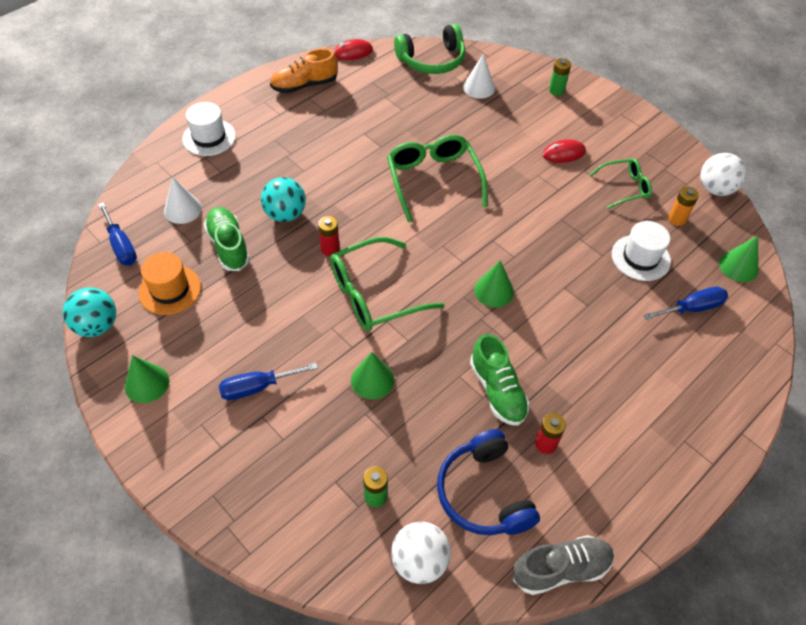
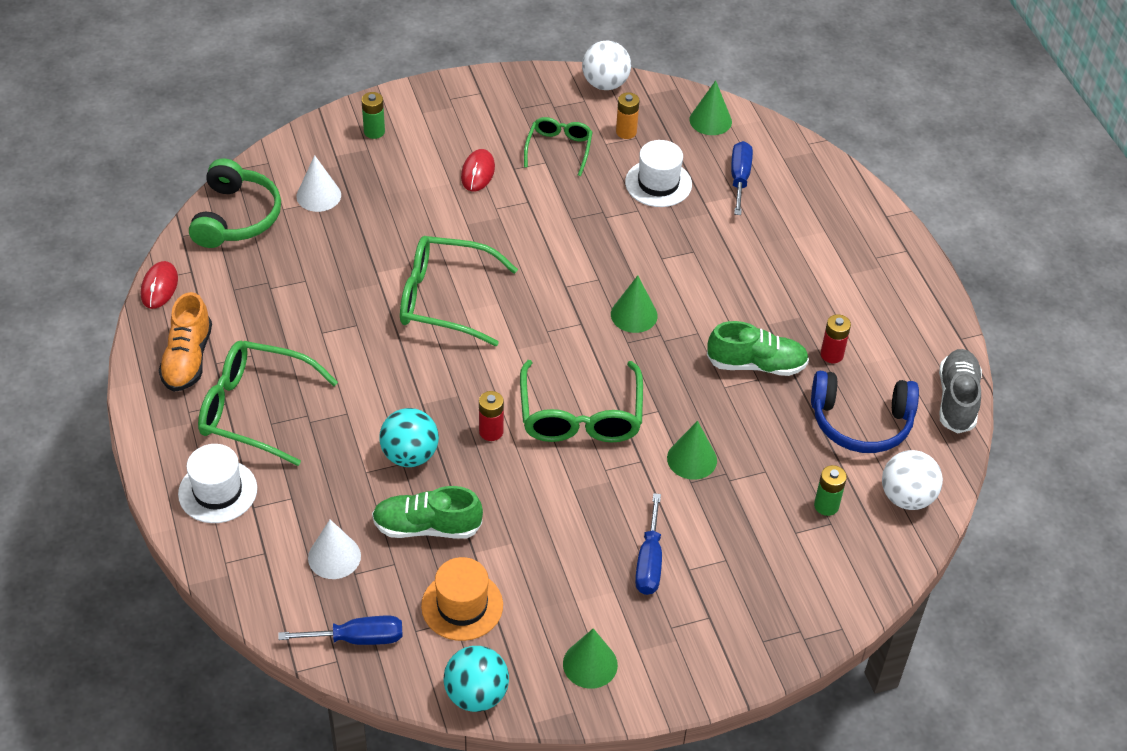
camera: 65 degrees left, 5 degrees down
(282, 128) = (255, 409): none -> green glasses

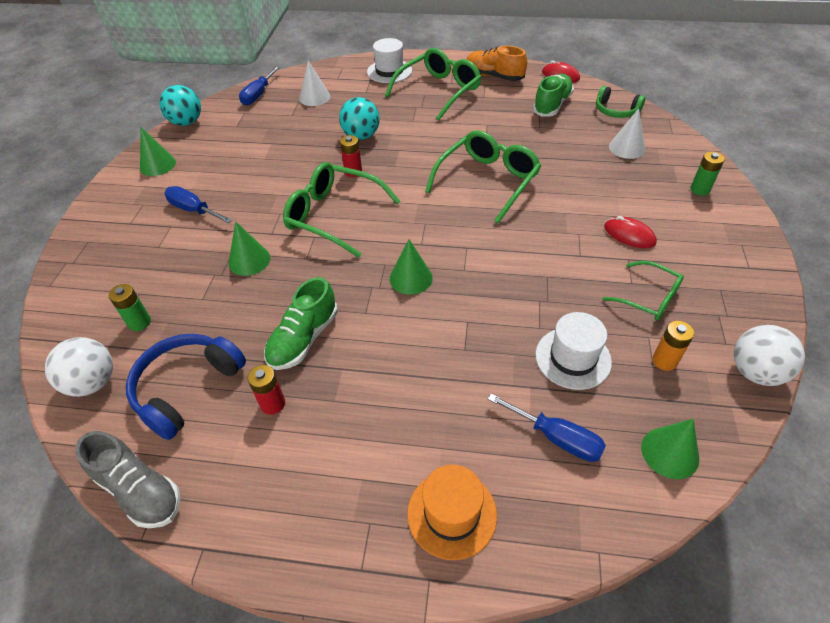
camera: 120 degrees right, 0 degrees up
(236, 217) = (616, 111): green headphones -> green headphones, size x0.64
(427, 527) = (304, 130): green shoe -> green shoe (552, 105)
(462, 605) = (242, 130): orange hat -> orange hat (452, 514)

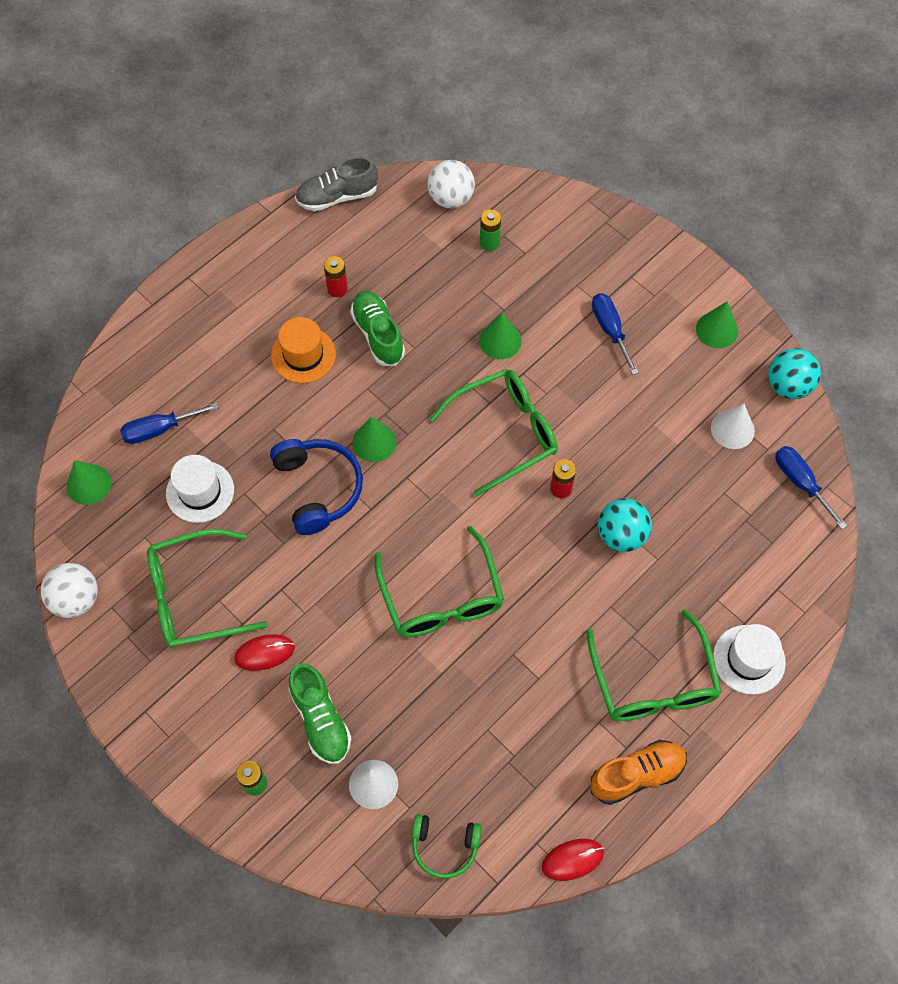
camera: 125 degrees right, 15 degrees up
(187, 388) = (396, 248): blue headphones -> blue headphones (318, 488)
(194, 210) = (610, 330): blue screwdriver -> blue screwdriver turned 90 degrees counterclockwise
(314, 97) = (747, 537): white cone -> white cone (732, 429)
(452, 514) = (173, 338): orange hat -> orange hat (303, 355)
(552, 105) = (516, 784): green shoe -> green shoe (320, 720)
(616, 111) = (444, 846): green headphones -> green headphones turned 150 degrees counterclockwise
(648, 298) = (194, 597): green glasses -> green glasses, size x1.69
(664, 361) = (140, 549): orange battery -> none

